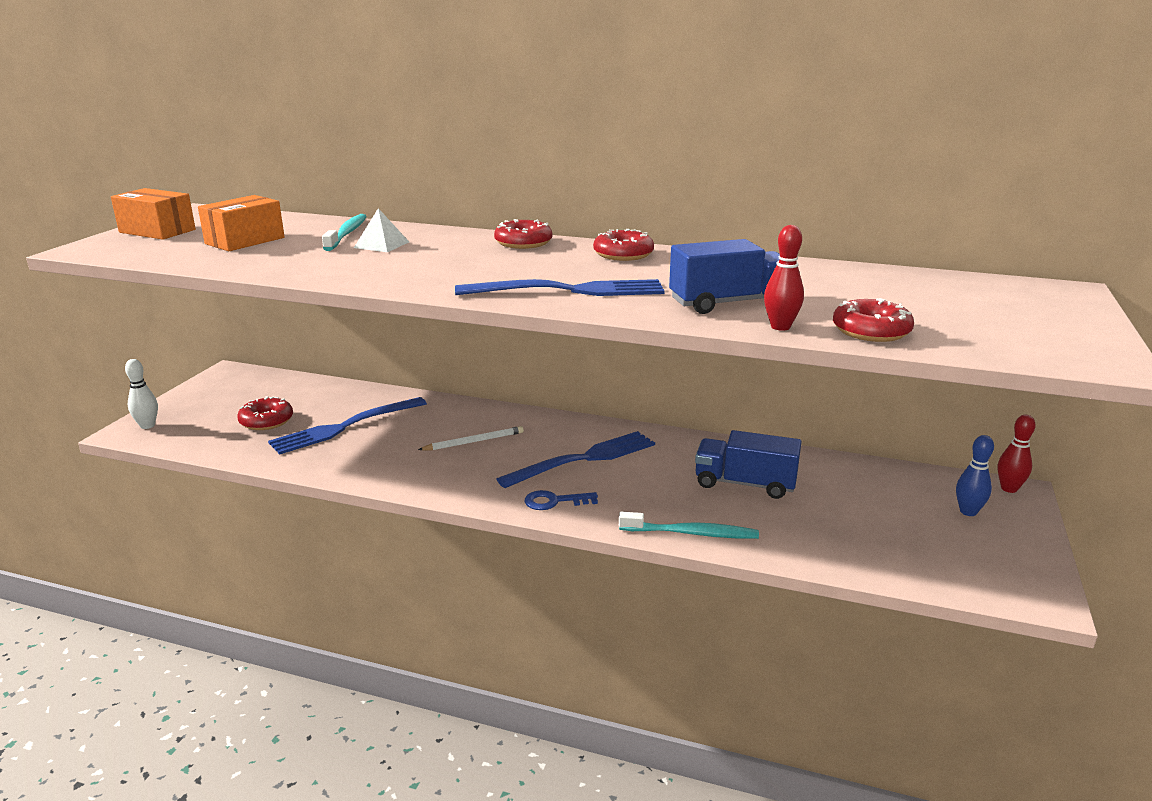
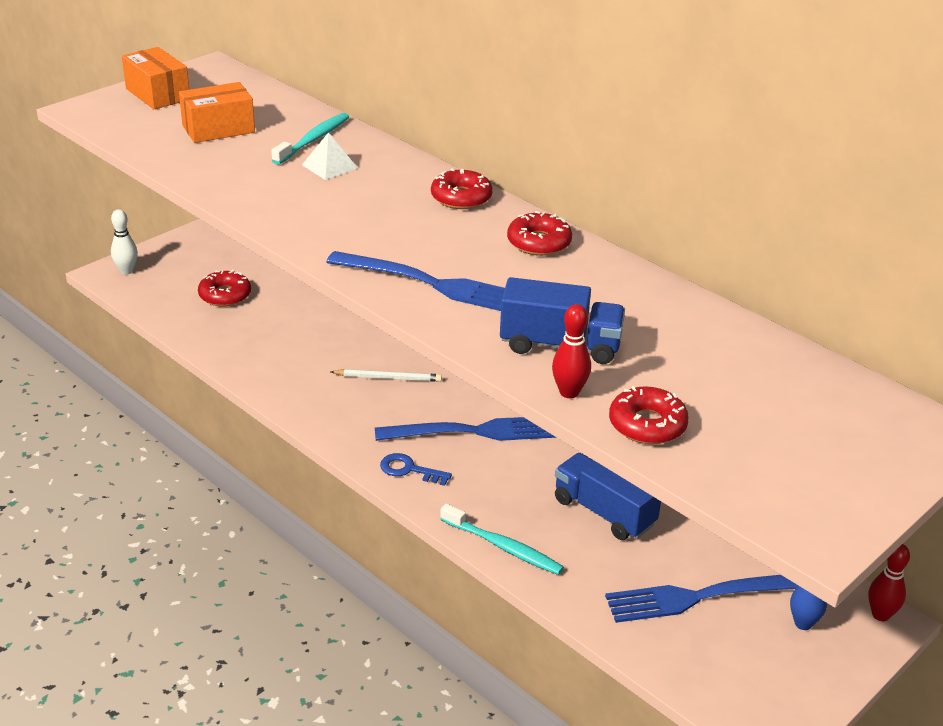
camera: 25 degrees right, 10 degrees up
(344, 427) = (286, 324): blue fork -> blue fork (699, 597)

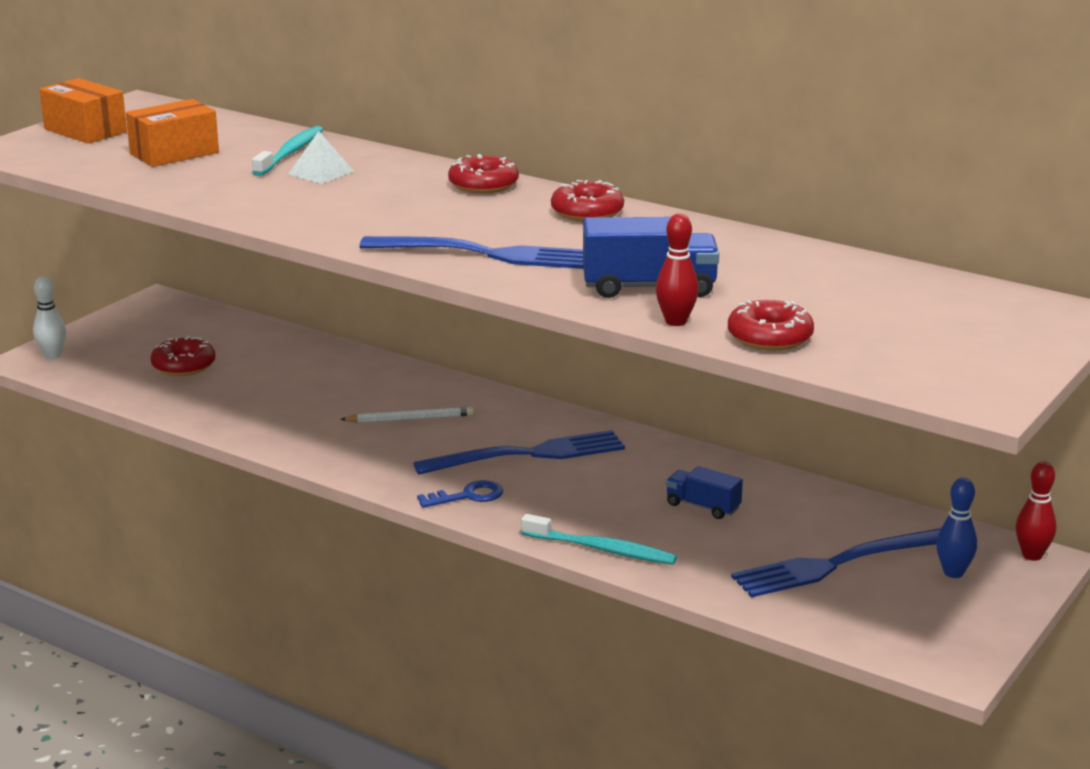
camera: 10 degrees left, 10 degrees down
(409, 470) = (468, 496): blue key -> blue key turned 150 degrees clockwise
(604, 512) = (703, 507): blue truck -> blue truck, size x0.60

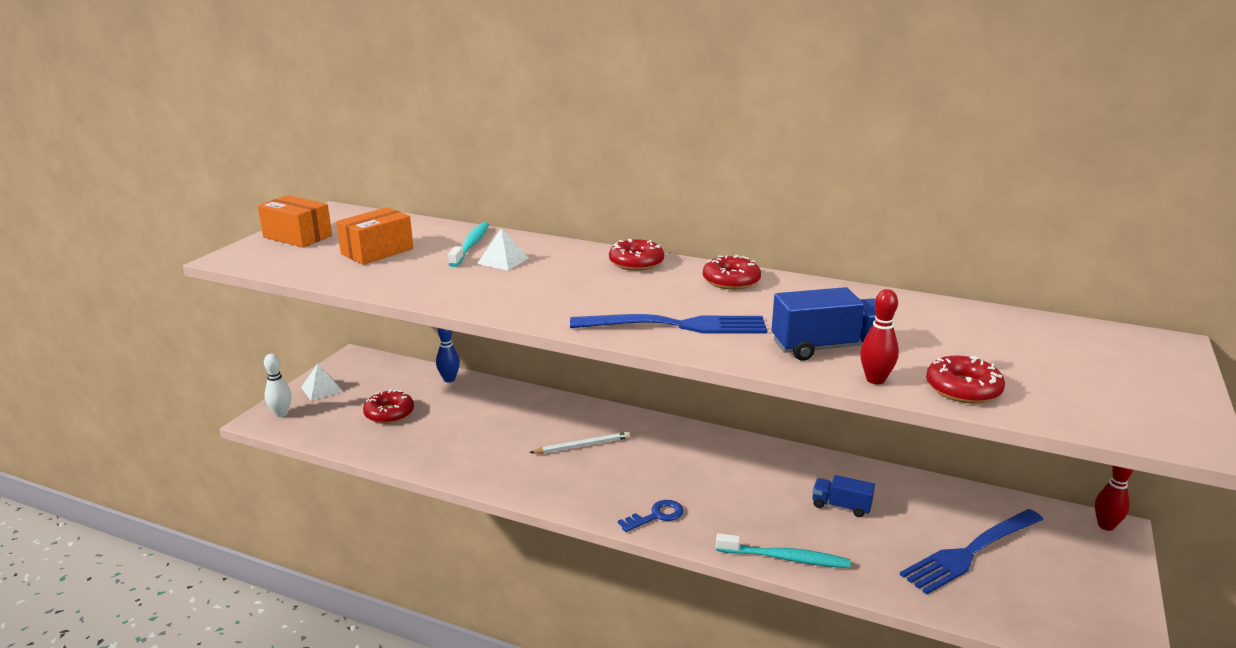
camera: 10 degrees left, 0 degrees up
(107, 333) = (321, 389): none -> white pyramid
(529, 454) = (686, 470): blue fork -> none
(953, 573) = (1061, 550): blue bowling pin -> blue bowling pin (449, 379)

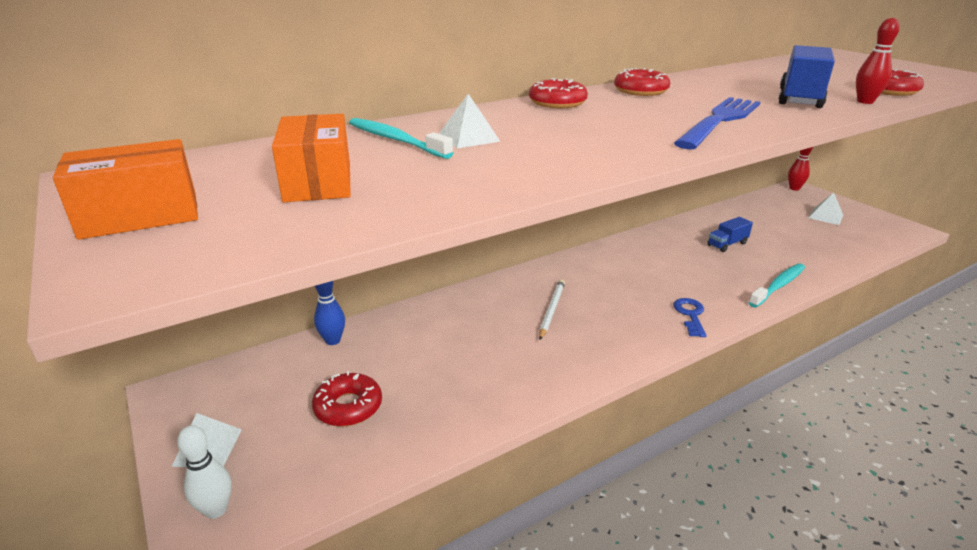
camera: 55 degrees left, 5 degrees up
(970, 552) = (802, 229): blue fork -> none
(1045, 566) = (825, 216): none -> white pyramid

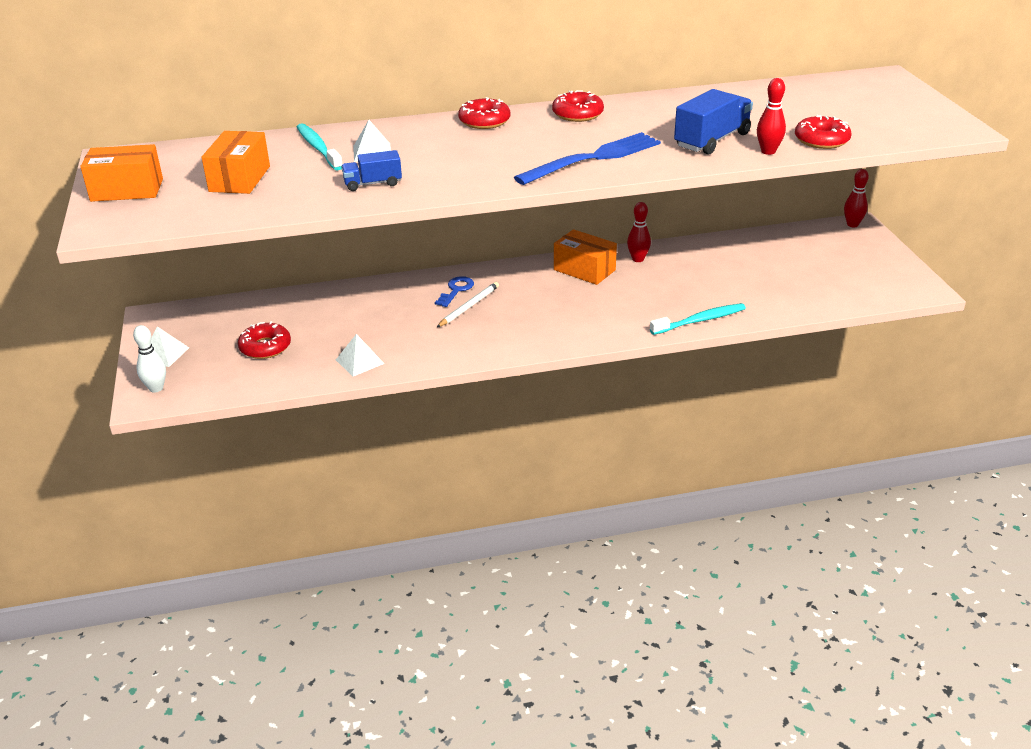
camera: 20 degrees right, 5 degrees up
(333, 340) = (279, 300): blue bowling pin -> none
(628, 255) = (584, 270): none -> orange box
(664, 238) = (638, 259): none -> red bowling pin
(690, 315) = (586, 331): blue key -> blue key (456, 290)
(727, 244) = (697, 274): blue truck -> blue truck (373, 184)
(825, 216) = (845, 261): white pyramid -> white pyramid (359, 361)

